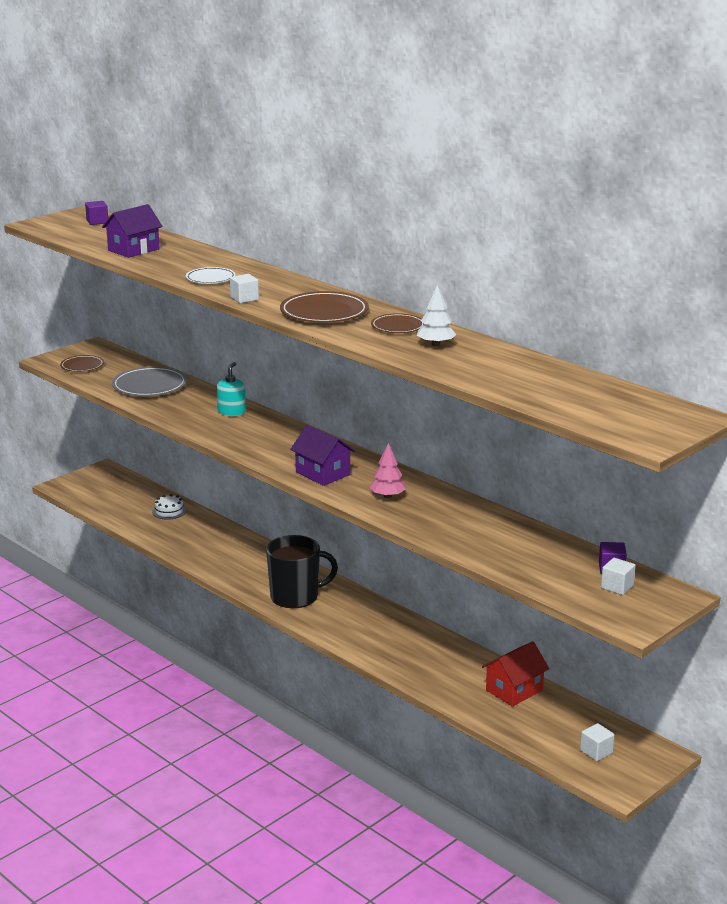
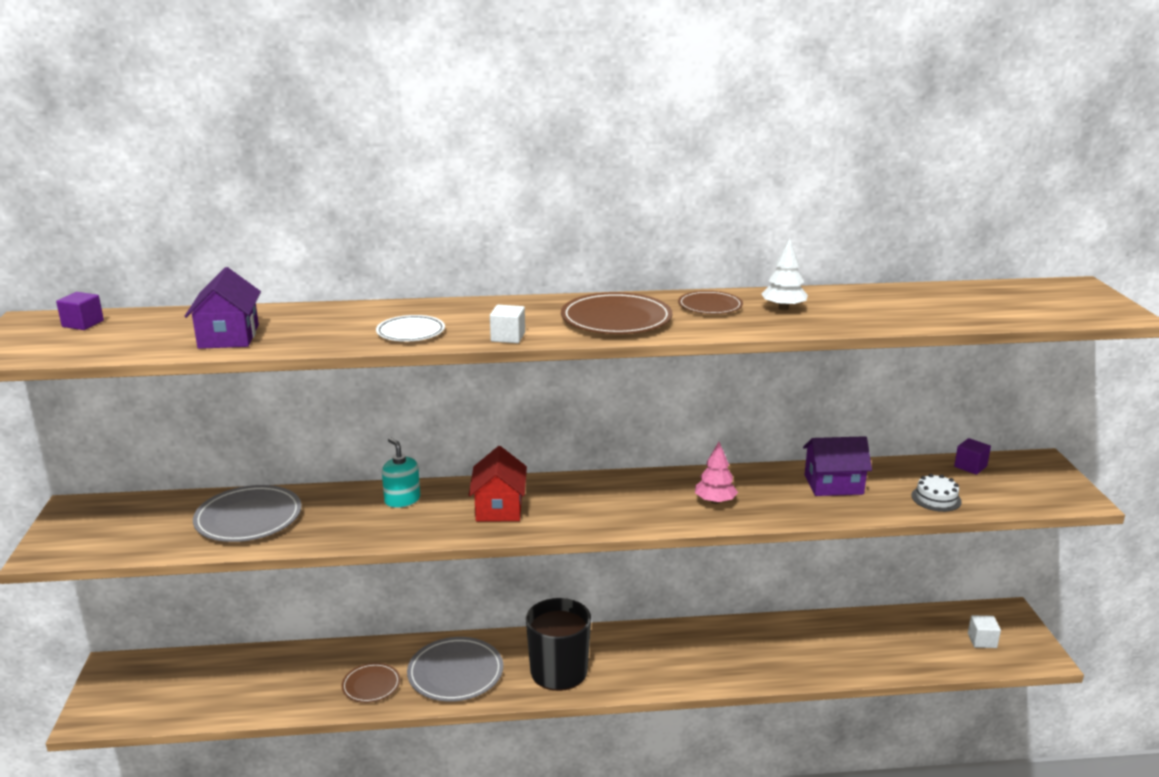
camera: 50 degrees left, 0 degrees up
(82, 366) = (109, 537): brown plate -> brown plate (371, 685)
(169, 511) = (277, 667): white cake -> white cake (936, 498)
(242, 564) = (455, 673): none -> grey plate
(322, 473) = (621, 512): purple house -> purple house (833, 484)
(514, 690) = (853, 632): red house -> red house (499, 507)
(617, 587) = (1005, 478): white cube -> none

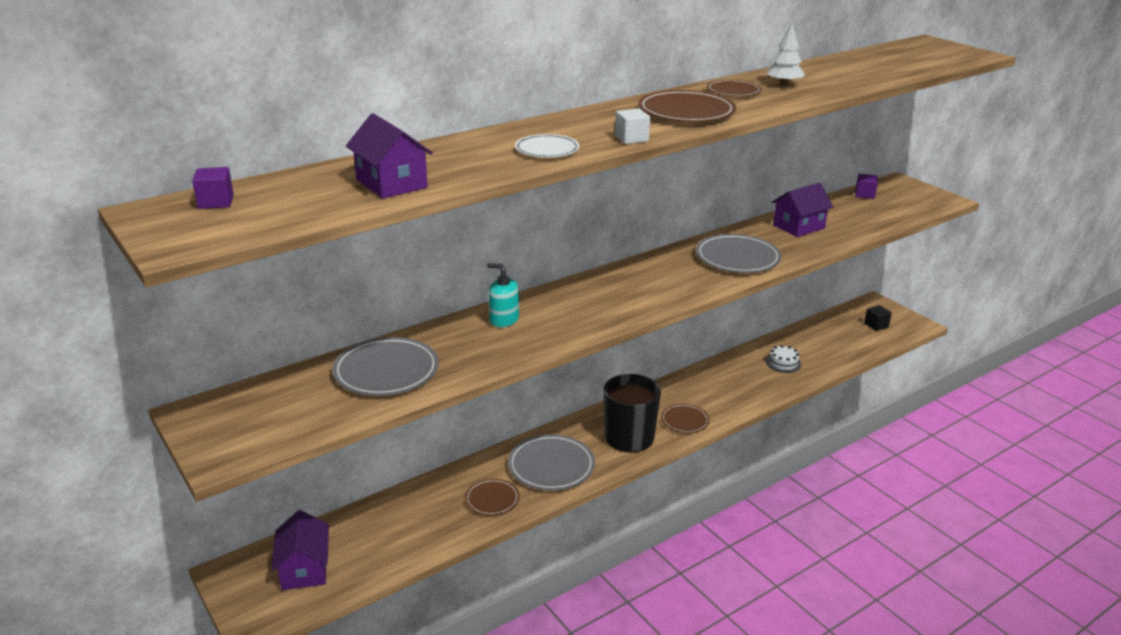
camera: 30 degrees left, 5 degrees up
(165, 687) = (304, 569): none -> purple house
(499, 507) = (589, 304): red house -> none
(635, 674) = (684, 420): none -> brown plate
(715, 501) = (737, 258): pink tree -> grey plate
(936, 498) = (869, 220): white cake -> white cake (783, 363)
(982, 640) = (876, 325): white cube -> black cube

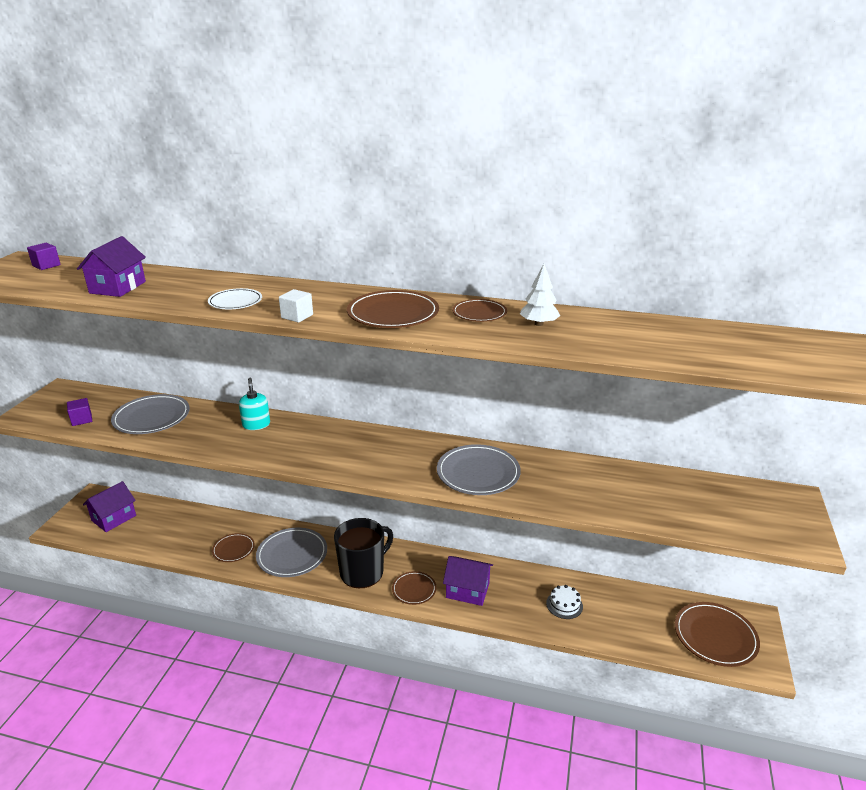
camera: 50 degrees right, 0 degrees up
(798, 227) = (586, 479): purple house -> purple house (467, 590)
(864, 194) = (722, 488): purple cube -> purple cube (81, 419)
(876, 325) = (715, 636): black cube -> brown plate

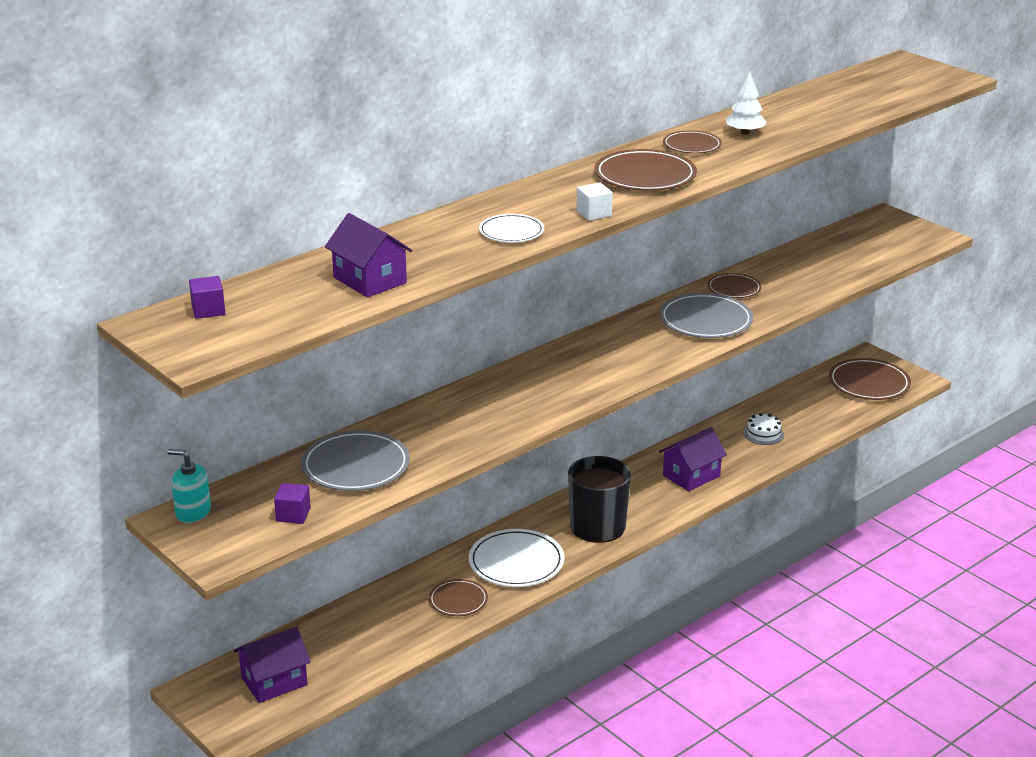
camera: 55 degrees left, 0 degrees up
(114, 518) = (274, 681): purple house -> purple house turned 75 degrees clockwise
(256, 424) = (464, 405): turquoise soap dispenser -> turquoise soap dispenser (193, 512)
(292, 555) = (516, 562): grey plate -> white plate
(414, 589) = (657, 505): brown plate -> brown plate (734, 288)

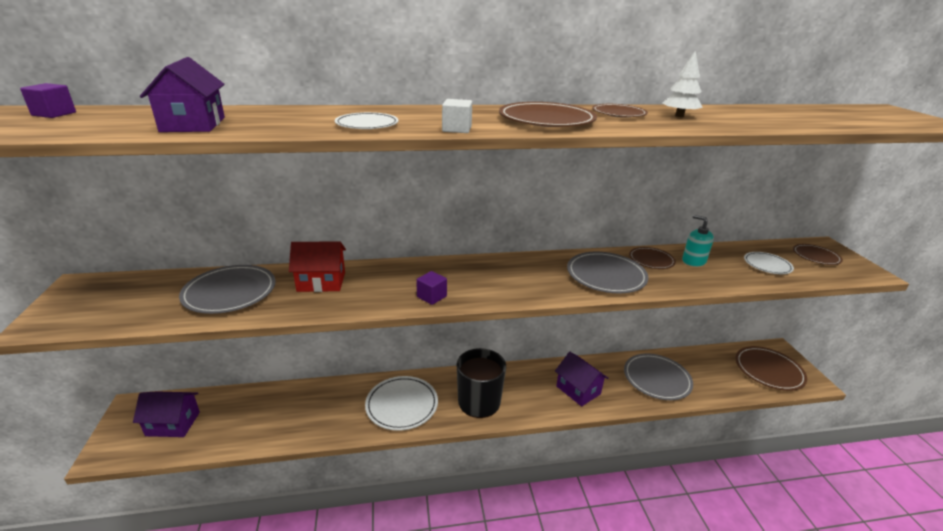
camera: 30 degrees right, 0 degrees up
(193, 512) = (95, 285): turquoise soap dispenser -> turquoise soap dispenser (693, 261)
(293, 515) = (135, 312): purple cube -> purple cube (431, 296)
(433, 424) = (321, 282): none -> red house
(458, 600) = (337, 417): brown plate -> brown plate (816, 256)
(691, 475) = (578, 390): purple house -> purple house turned 60 degrees clockwise
(763, 434) = (657, 379): white cake -> grey plate
(844, 258) = (767, 265): none -> white plate

